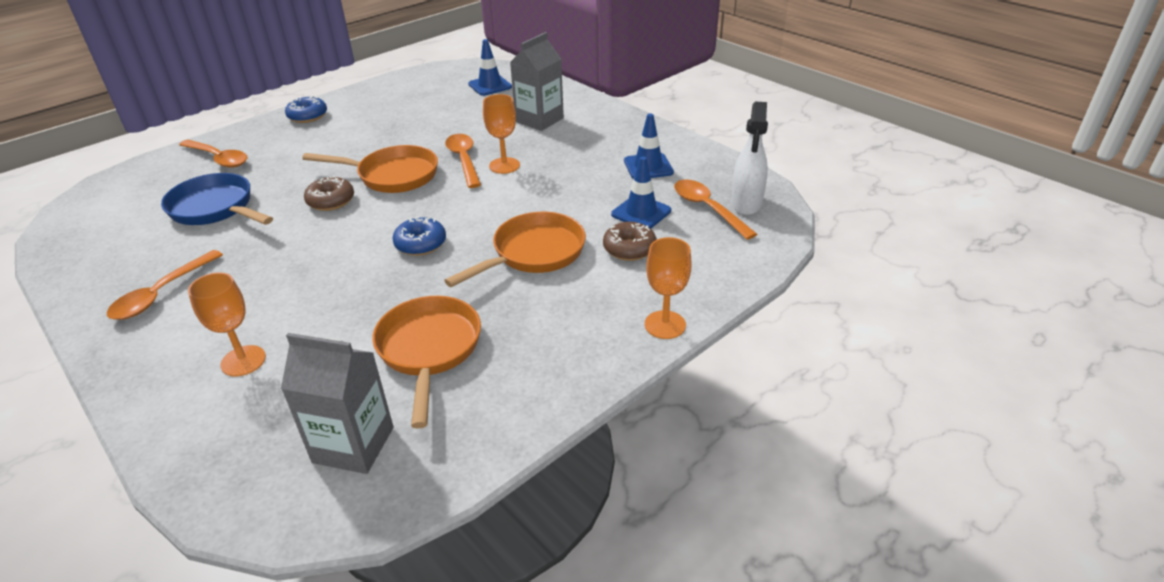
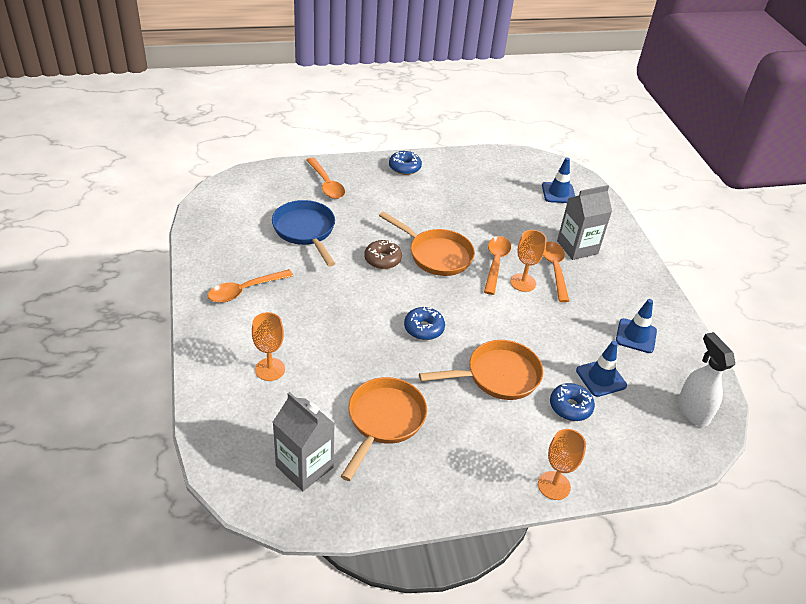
camera: 25 degrees right, 5 degrees up
(629, 249) = (570, 407): brown donut -> blue donut
(708, 209) = (657, 400): orange spoon -> orange spoon (554, 269)
(746, 204) = (692, 411): white spray bottle -> white spray bottle turned 120 degrees clockwise

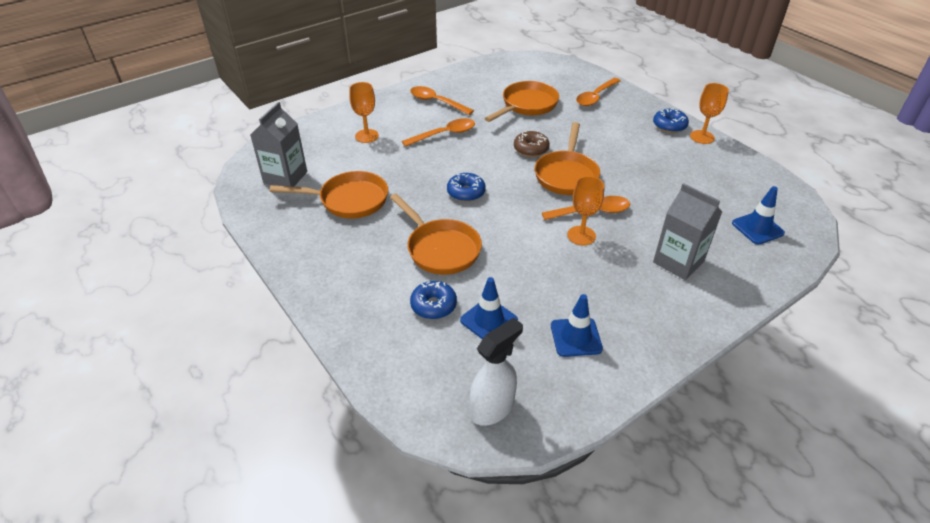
camera: 70 degrees right, 0 degrees up
(305, 231) = (527, 105): blue pan -> orange pan
(554, 269) = (624, 253): orange spoon -> orange spoon (444, 134)
(554, 485) = (330, 314): orange goblet -> orange goblet (702, 137)

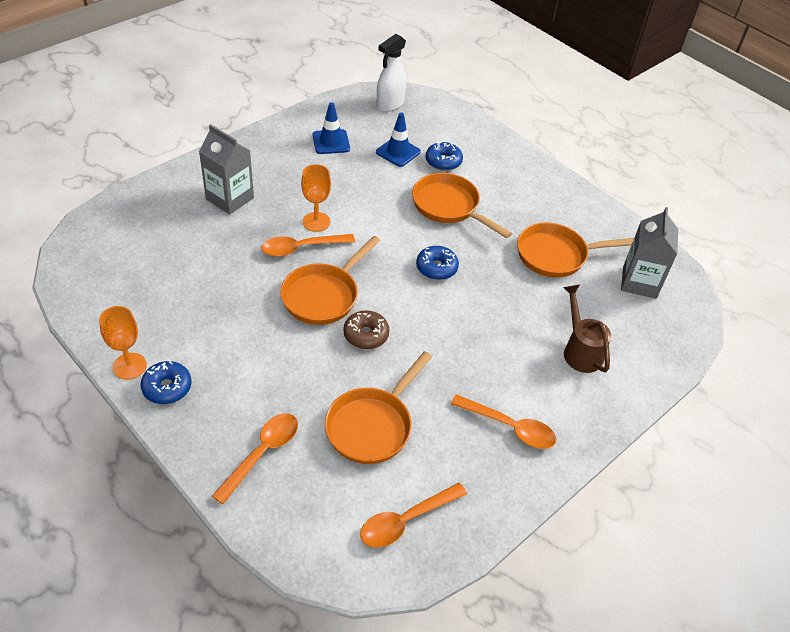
camera: 170 degrees right, 5 degrees up
(367, 136) = (580, 350): orange goblet -> brown watering can
(444, 134) = (481, 357): orange spoon -> orange spoon (406, 520)
(566, 175) = (324, 295): orange pan -> orange pan turned 150 degrees counterclockwise
(757, 228) = (134, 233): blue traffic cone -> none

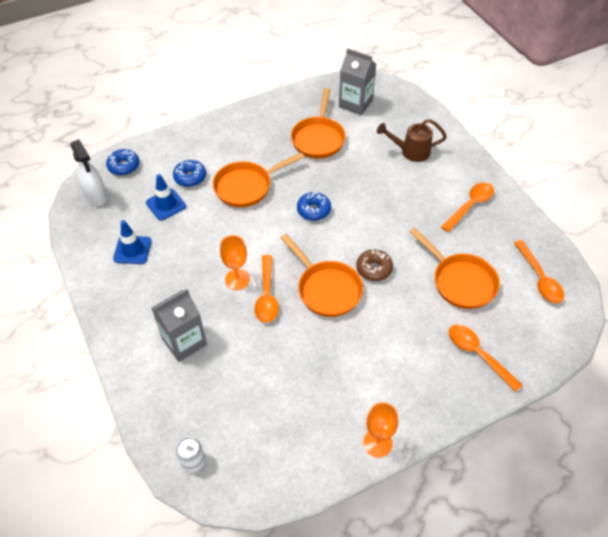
camera: 70 degrees left, 5 degrees up
(99, 229) = (193, 461): none -> white can
(167, 387) = (405, 415): blue donut -> blue donut (124, 166)

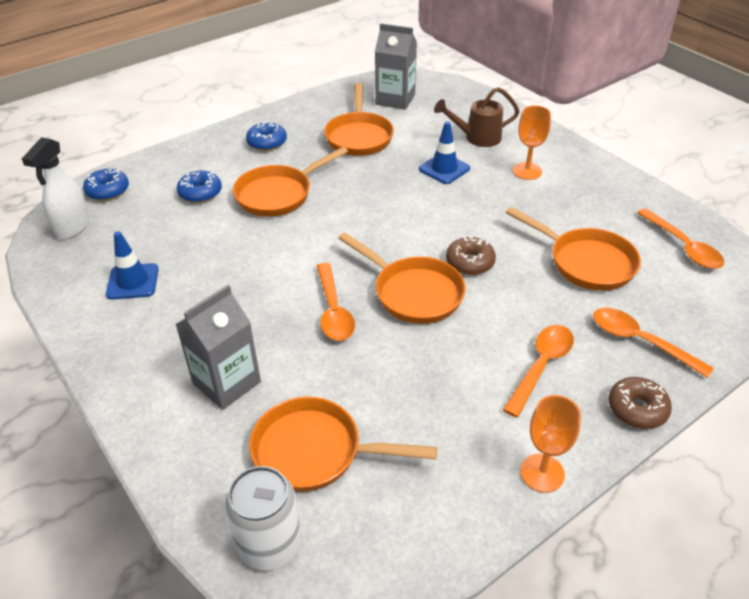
camera: 10 degrees left, 10 degrees down
(96, 196) = (72, 227): white spray bottle -> white spray bottle turned 60 degrees clockwise
(166, 204) = (172, 225): blue traffic cone -> blue traffic cone (444, 169)
(193, 461) = (270, 544): white can -> white can, size x1.63
(233, 402) = (315, 451): none -> orange pan
(237, 279) = (288, 297): orange goblet -> orange goblet (527, 171)
(313, 210) = (372, 209): blue donut -> blue donut (267, 142)
(457, 407) = (637, 409): none -> brown donut
(470, 206) = (568, 182): orange spoon -> orange spoon (541, 366)

